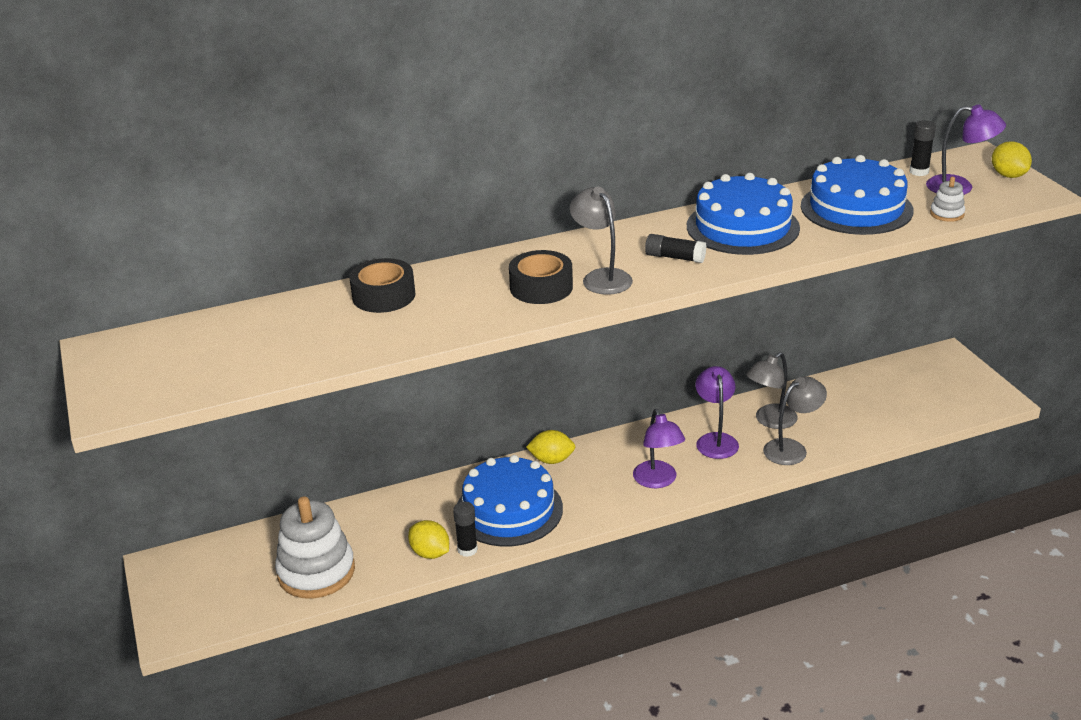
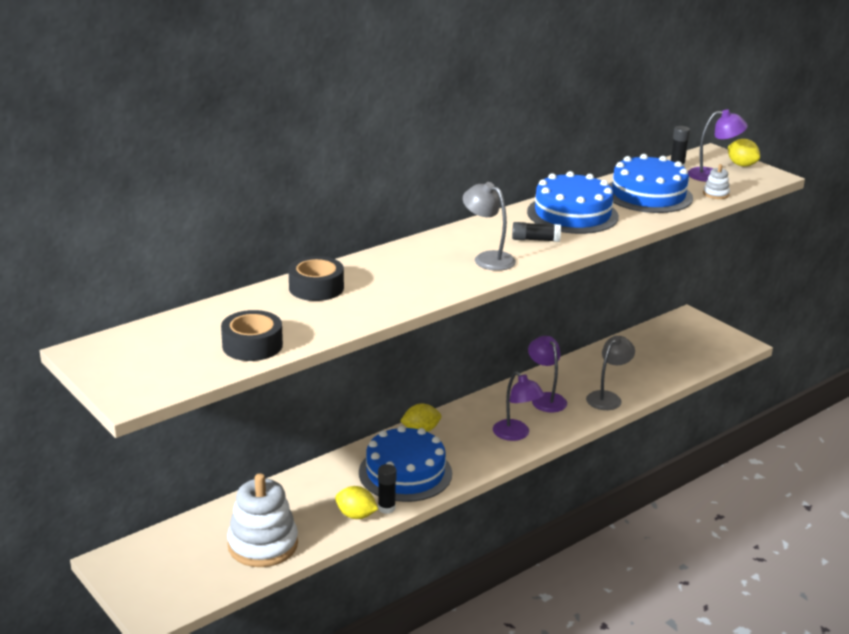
camera: 20 degrees left, 5 degrees down
(541, 287) = (444, 270): black tape -> black tape (252, 345)
(770, 421) = (580, 379): grey lamp -> none

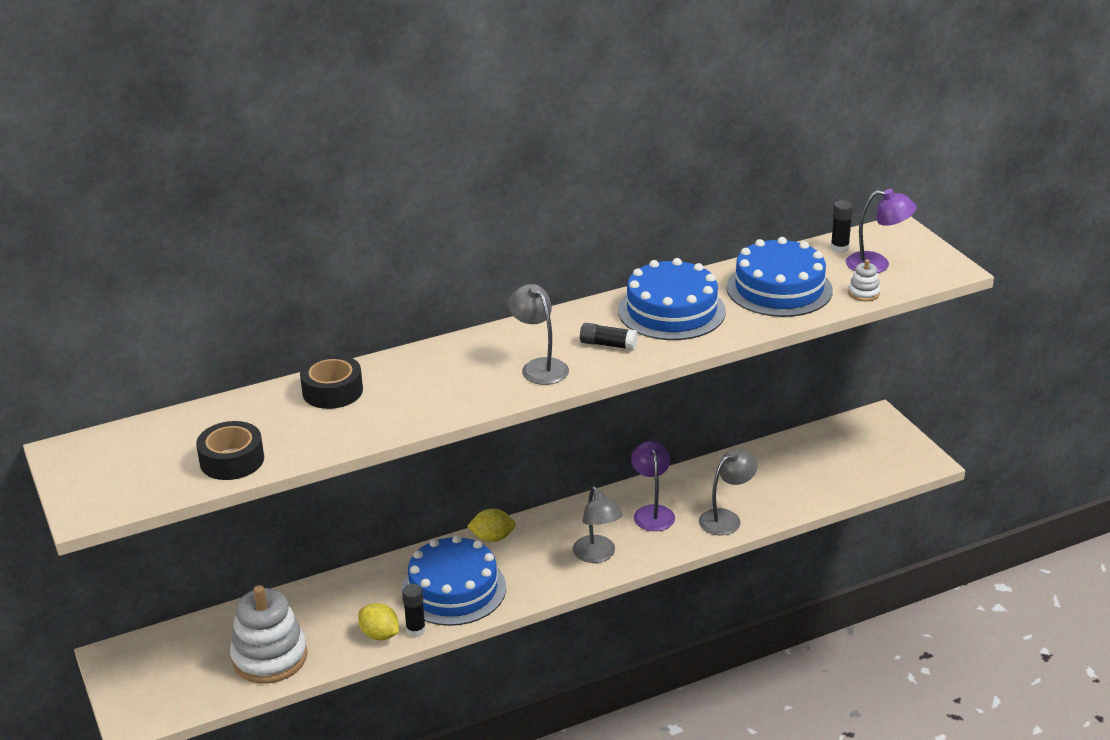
camera: 15 degrees right, 5 degrees up
(516, 434) = (597, 555): purple lamp -> grey lamp
(741, 165) = (923, 251): yellow lemon -> none

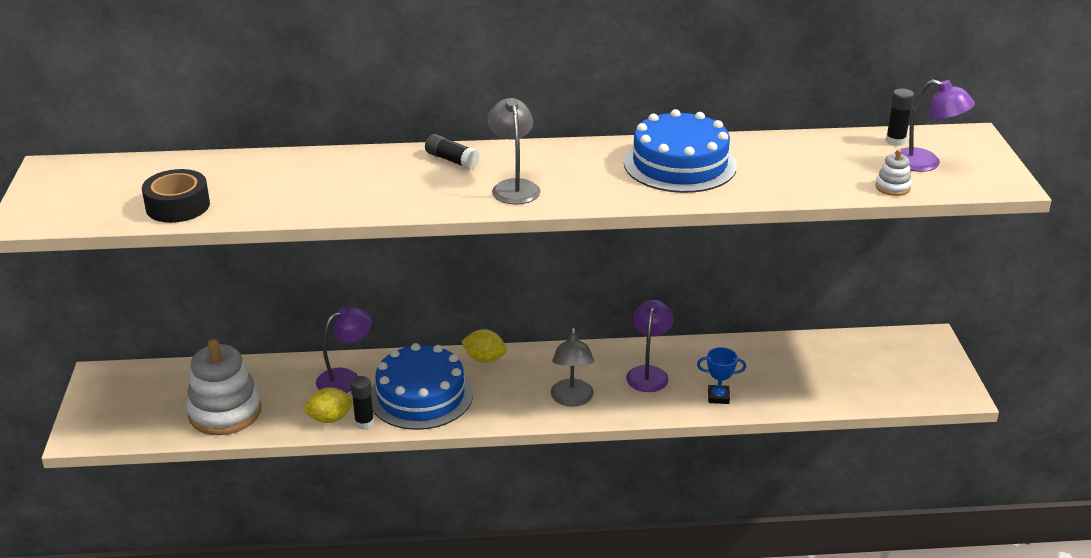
camera: 20 degrees right, 0 degrees up
(332, 391) = (311, 168): black tape -> none
(369, 592) = (346, 378): none -> purple lamp
(380, 635) = (330, 418): yellow lemon -> yellow lemon turned 75 degrees counterclockwise
(608, 344) = (594, 181): black glue stick -> black glue stick (452, 160)
(726, 518) = (718, 397): grey lamp -> blue trophy
(779, 289) = (805, 166): blue cake -> none

